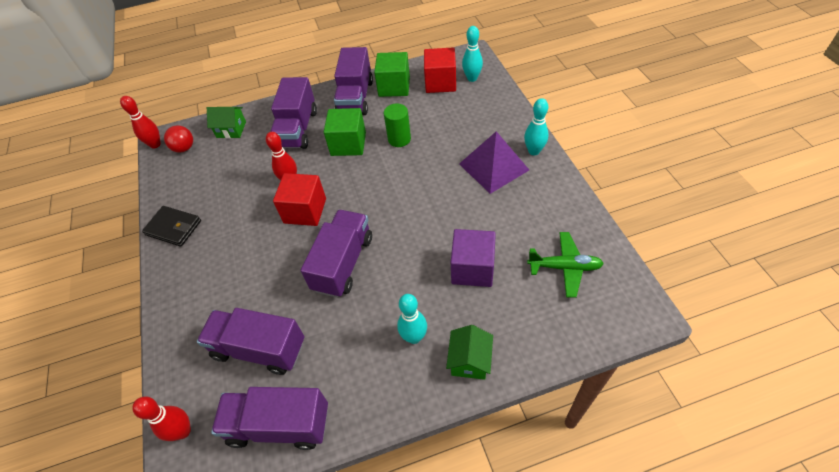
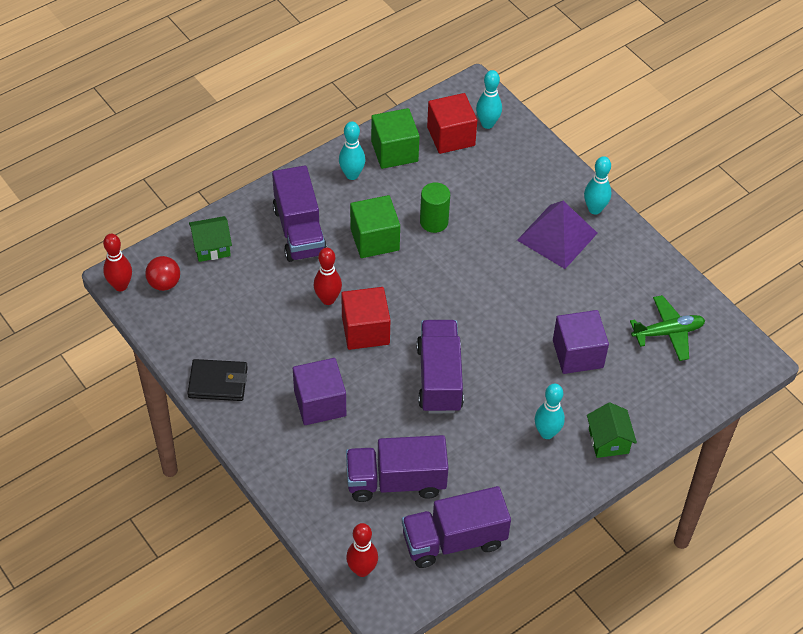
camera: 25 degrees left, 0 degrees up
(237, 262) = (320, 403): none -> purple cube
(355, 97) = (352, 175): purple truck -> turquoise bowling pin

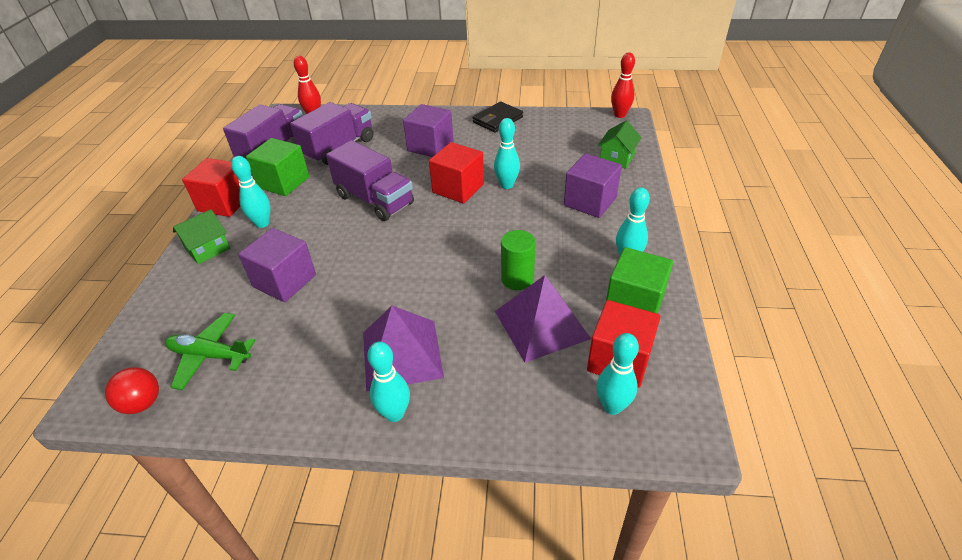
camera: 135 degrees right, 10 degrees down
(164, 283) = (603, 129): red ball -> red ball (142, 403)
(299, 231) = (590, 202): purple truck -> purple cube
(328, 299) = (507, 185): red bowling pin -> turquoise bowling pin
(374, 239) = (537, 235): green cube -> green cube (283, 182)
(461, 185) = (542, 324): none -> purple pyramid
(557, 492) = (224, 203): none -> red cube
(608, 441) = (208, 249): green house -> green house turned 75 degrees counterclockwise
(668, 332) = (210, 355): green plane -> green plane turned 75 degrees clockwise

